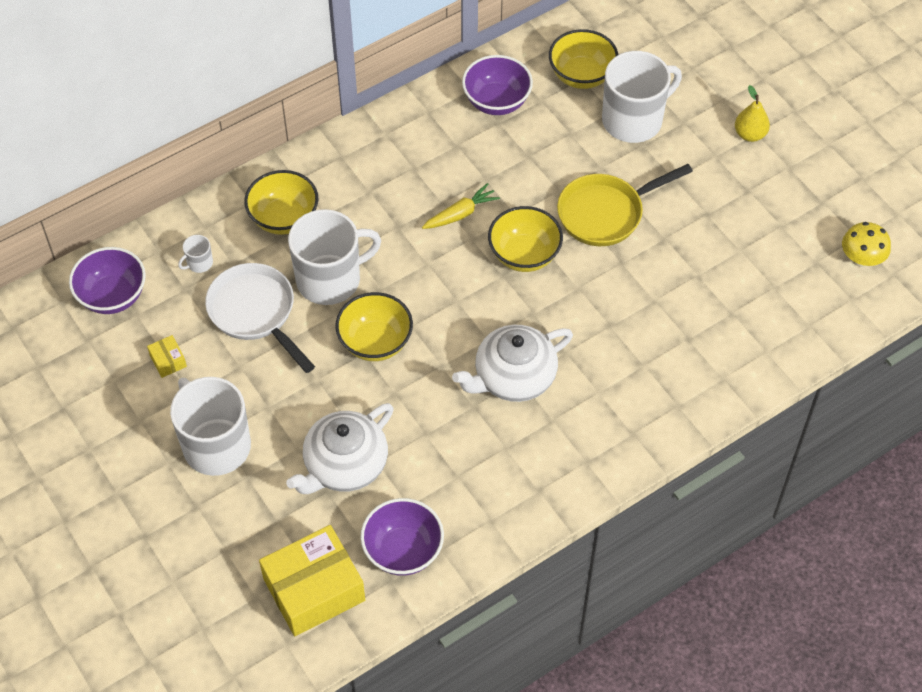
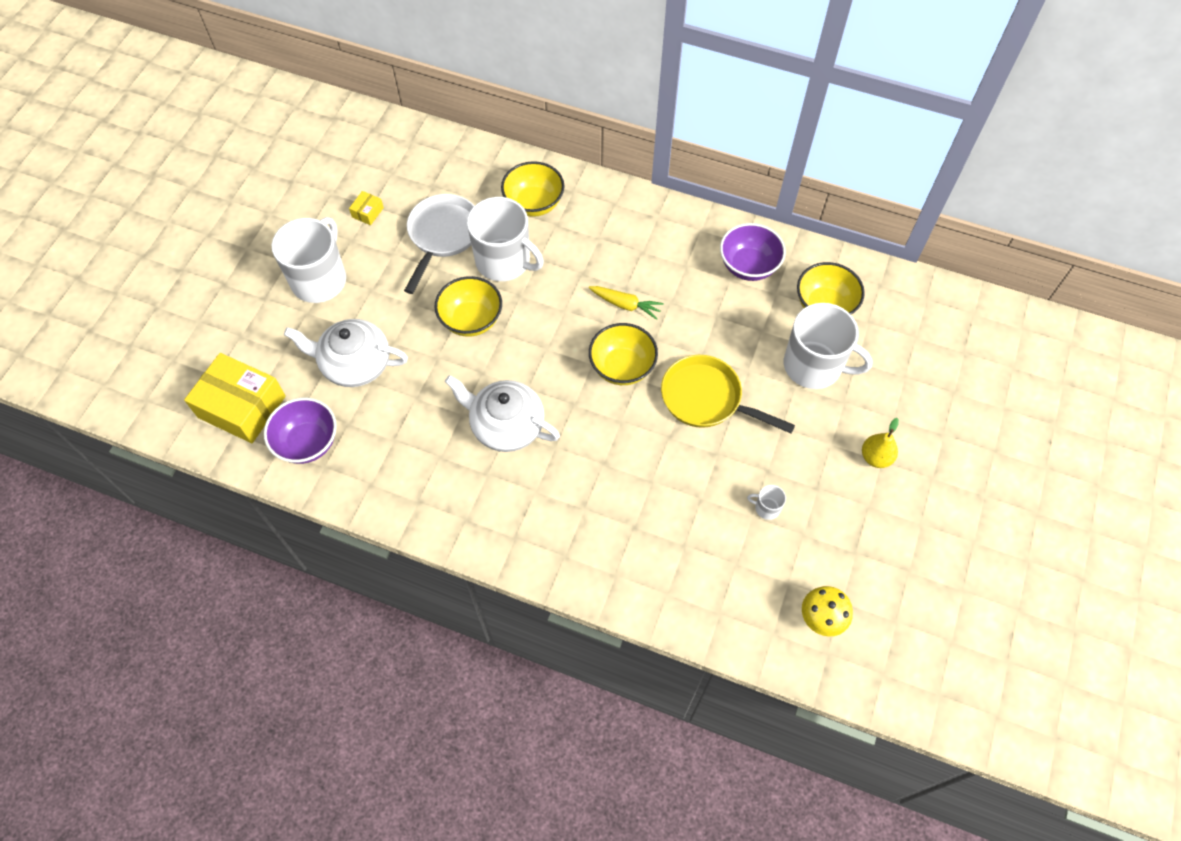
camera: 55 degrees right, 5 degrees up
(112, 296) = (396, 152): purple bowl -> none
(199, 263) = (458, 180): white mug -> white mug (766, 508)

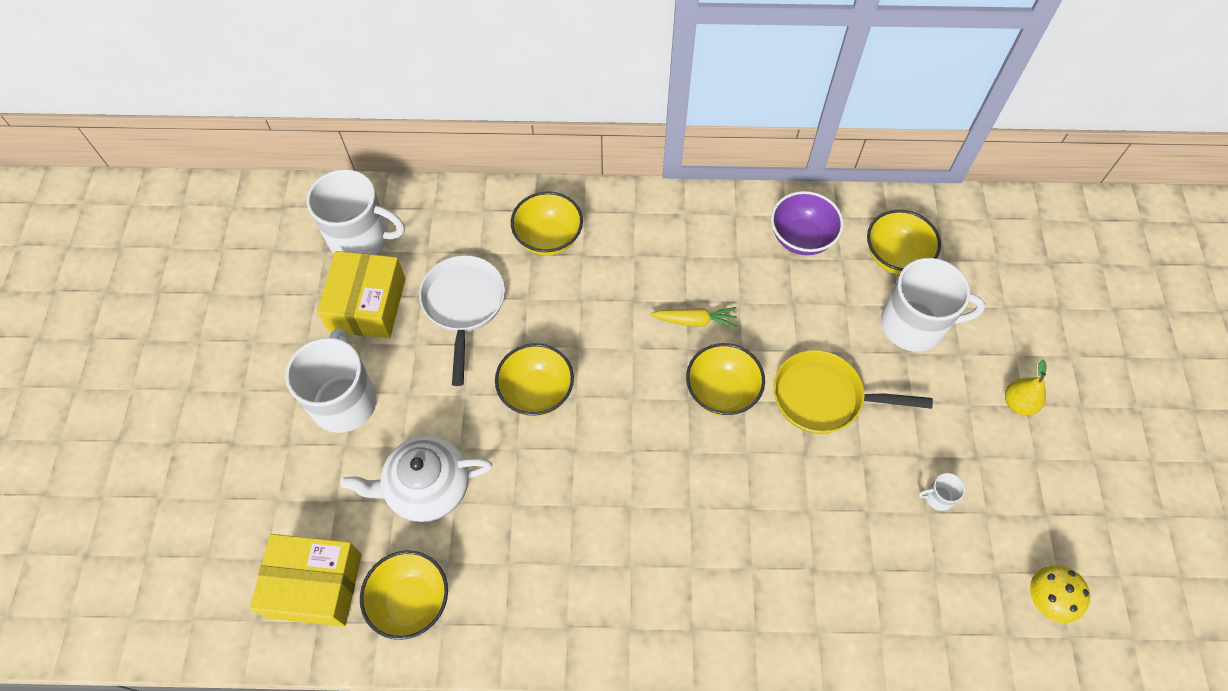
camera: 20 degrees left, 0 degrees up
(308, 443) = (411, 601): purple bowl -> yellow bowl
(367, 212) = (367, 304): yellow box -> yellow box, size x2.40
(504, 261) = (544, 313): white mug -> white mug (361, 238)
(506, 425) = (626, 501): white teapot -> none

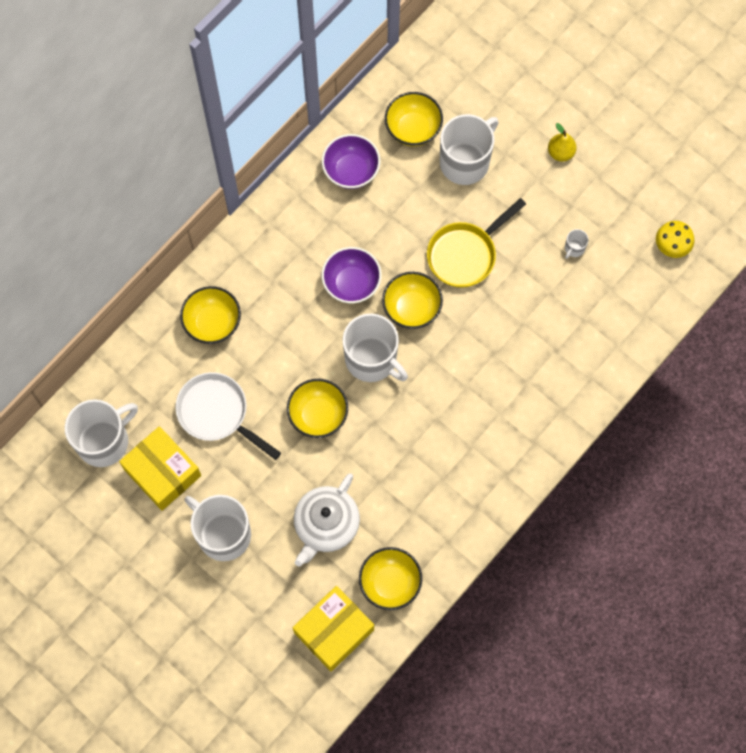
camera: 50 degrees left, 10 degrees up
(636, 396) = (372, 359): none -> white mug
(695, 321) = (351, 283): yellow carrot -> purple bowl

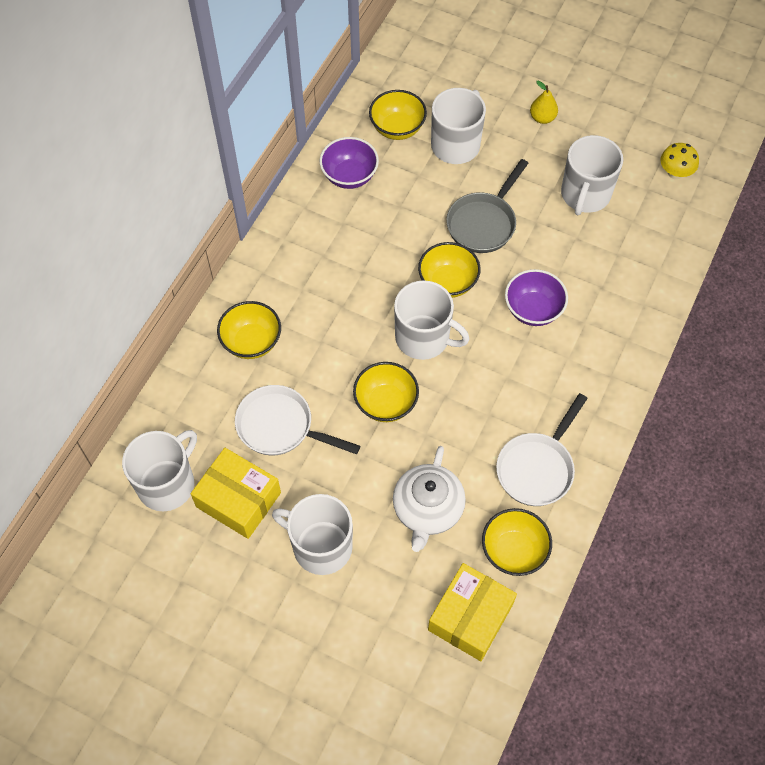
camera: 15 degrees left, 10 degrees down
(351, 283) = (381, 274): purple bowl -> purple bowl (533, 310)
(436, 512) = (537, 468): none -> white pan
(465, 254) = (483, 223): yellow pan -> grey pan
(574, 248) = (585, 195): white mug -> white mug, size x2.46

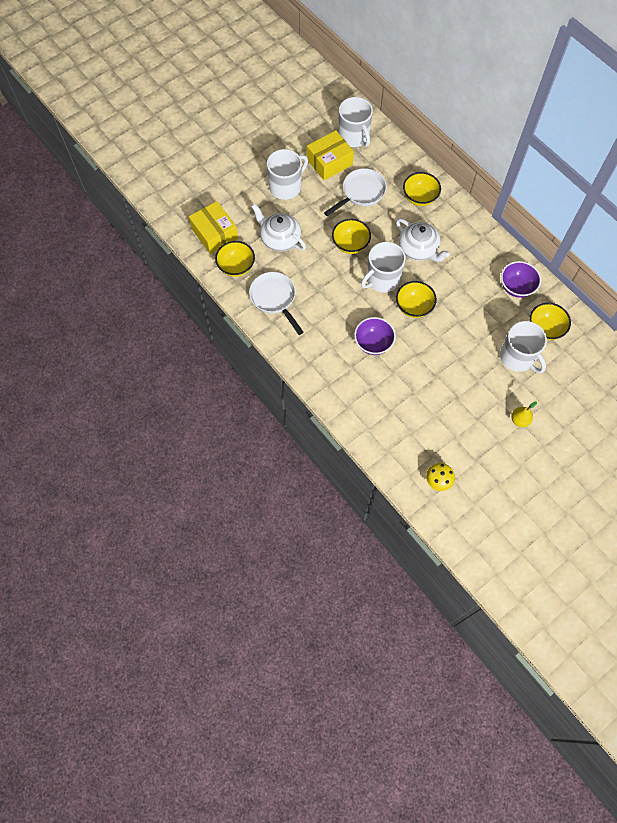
camera: 115 degrees right, 5 degrees up
(347, 310) = (418, 249): none -> white teapot
(483, 223) = (448, 345): grey pan -> none
(585, 195) = (444, 415): white mug -> none

